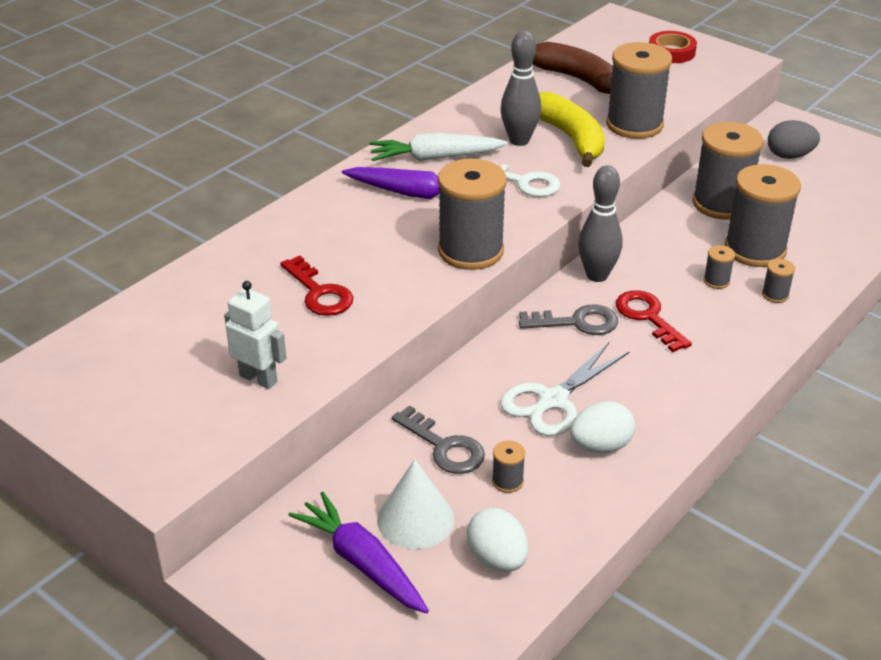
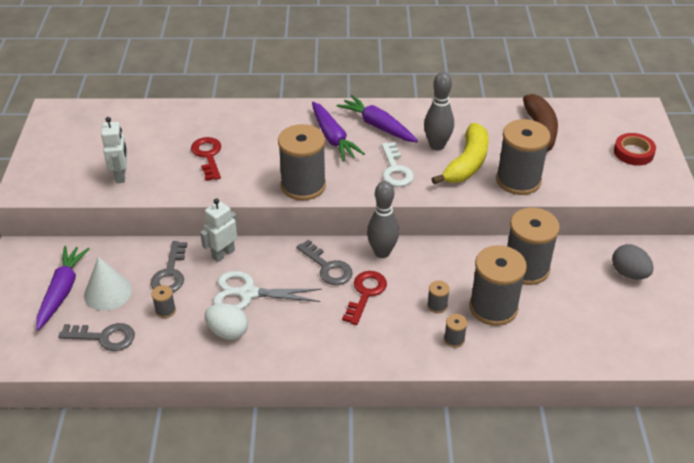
camera: 50 degrees right, 5 degrees up
(319, 293) = (208, 156): red key -> red key turned 150 degrees clockwise
(435, 157) = (378, 126): white carrot -> purple carrot
(461, 388) = (223, 254): none -> white robot
(497, 559) = (104, 337): white egg -> grey key

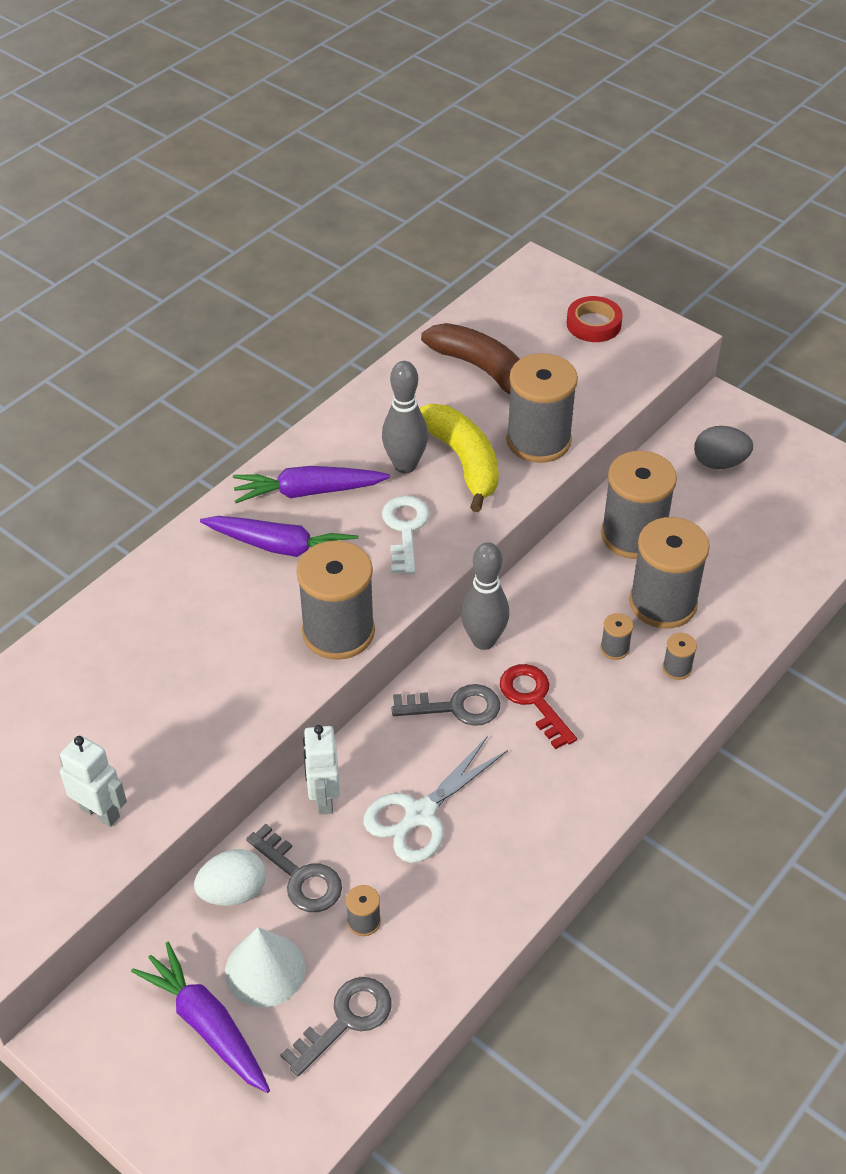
camera: 50 degrees left, 5 degrees up
(208, 156) = (169, 692): red key -> none
(228, 332) = (466, 875): white egg -> white egg (233, 892)
(395, 169) = (405, 529): white key -> white key turned 120 degrees counterclockwise

